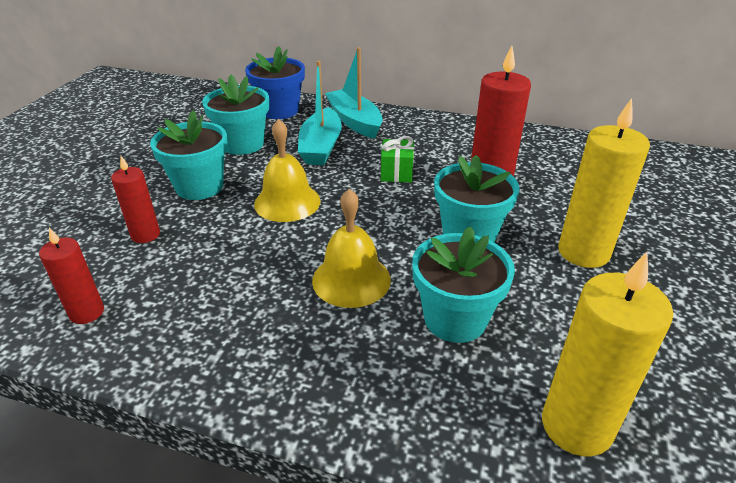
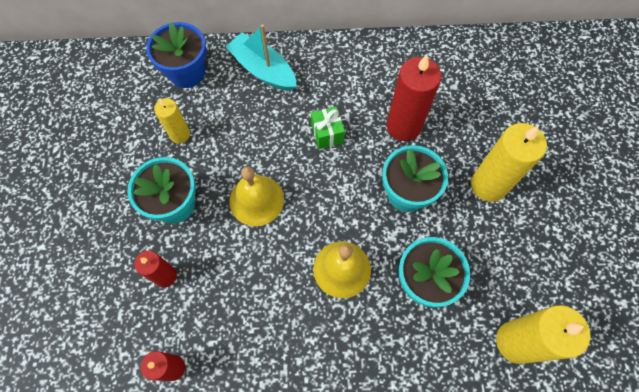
camera: 20 degrees left, 30 degrees up
(243, 144) = (180, 134): turquoise flower pot -> yellow candle
(321, 147) = (250, 117): turquoise boat -> none

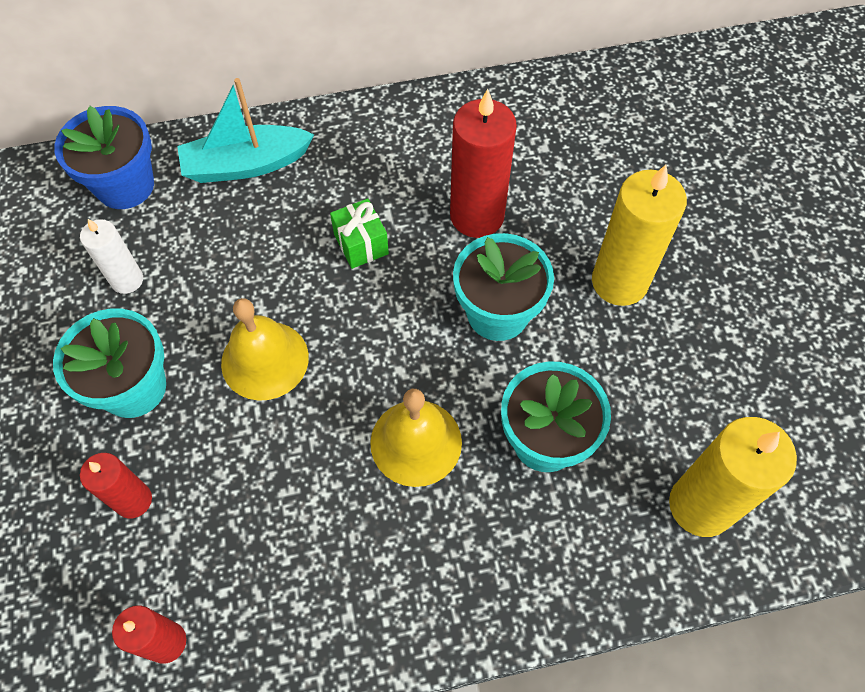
camera: 10 degrees left, 5 degrees down
(180, 134) = (127, 280): yellow candle -> white candle
(263, 70) = (246, 165): turquoise boat -> turquoise boat turned 45 degrees counterclockwise

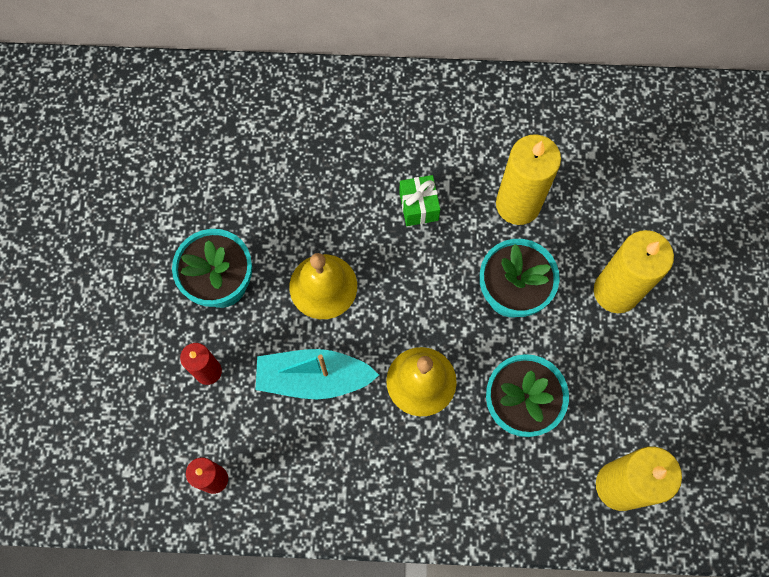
camera: 15 degrees right, 10 degrees up
(125, 186) = (243, 107): blue flower pot -> none
(127, 280) = (231, 192): white candle -> none
(246, 165) = (342, 111): turquoise boat -> turquoise boat (314, 378)
(477, 216) = (518, 204): red candle -> yellow candle

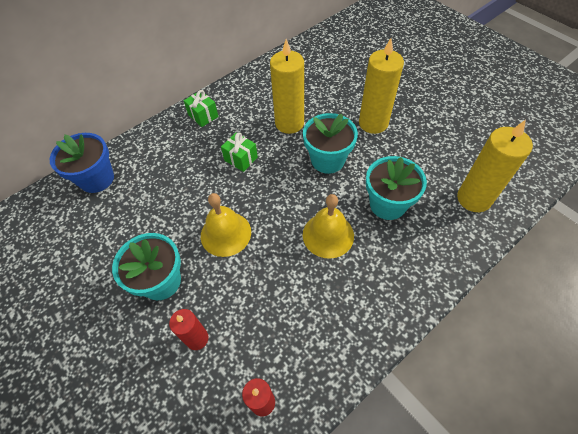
camera: 40 degrees left, 15 degrees down
(251, 101) = (97, 179): none -> blue flower pot
(314, 378) = (267, 284): turquoise boat -> none
(430, 106) = (203, 116): none -> green gift

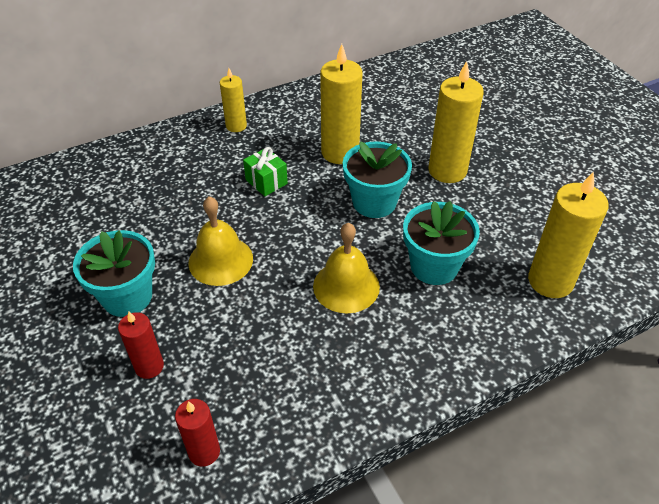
camera: 10 degrees right, 10 degrees down
(97, 179) = (88, 173): blue flower pot -> none
(203, 116) = (236, 126): green gift -> yellow candle

